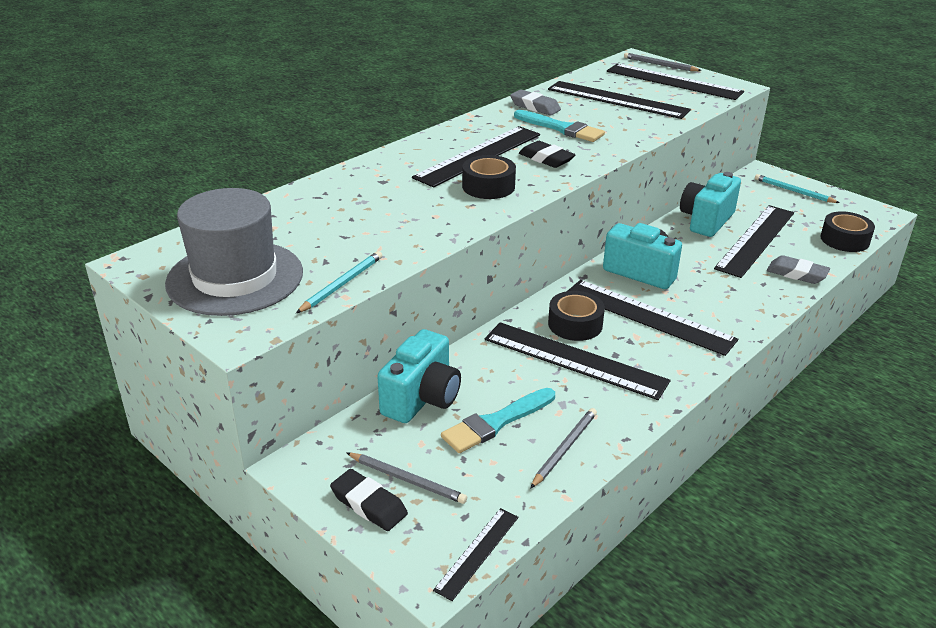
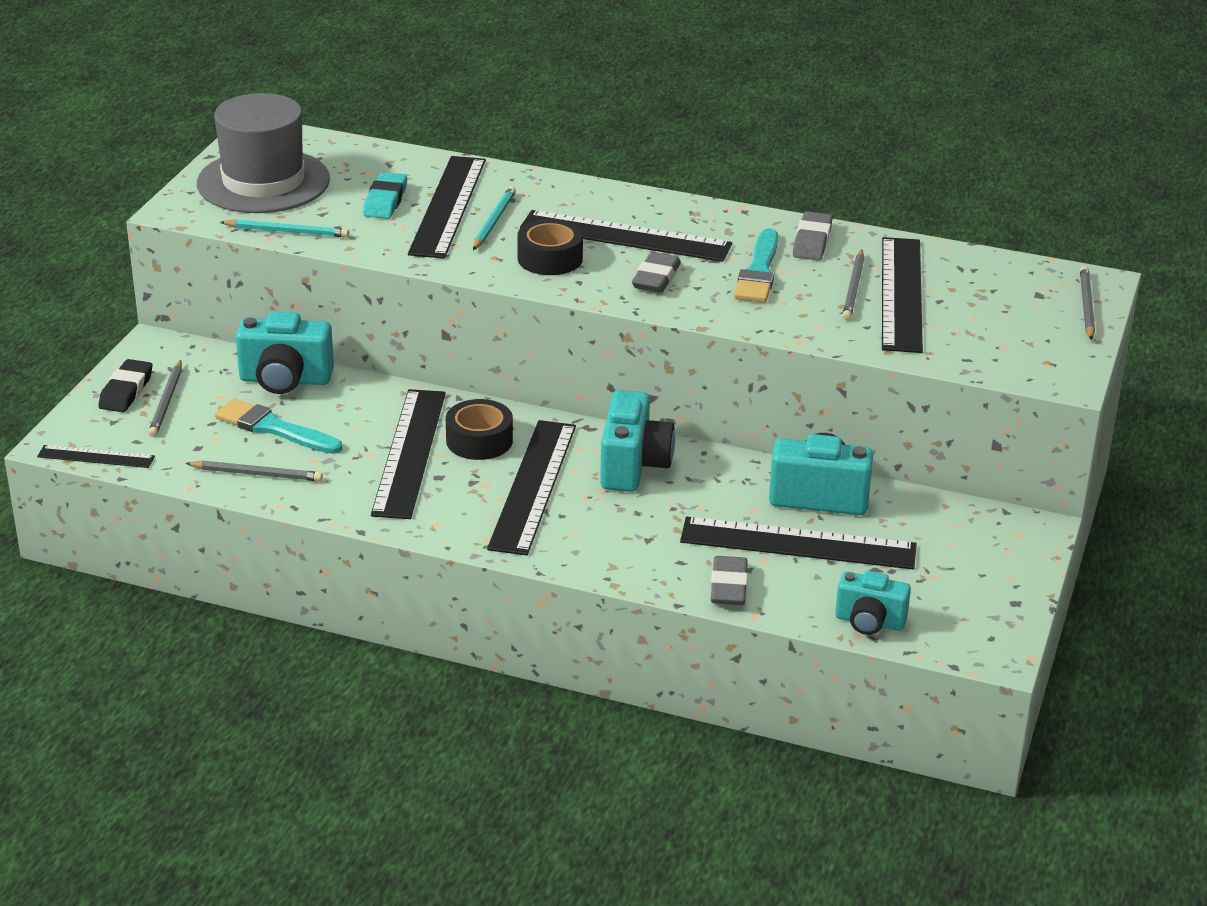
camera: 65 degrees right, 0 degrees up
(334, 229) = (385, 201): none -> turquoise eraser
(546, 159) = (656, 278): black eraser -> grey eraser
(601, 109) = (854, 288): none -> grey pencil
(673, 82) = (1024, 326): black ruler -> black ruler (448, 206)
(793, 191) = (993, 563): turquoise pencil -> turquoise pencil (493, 221)
(844, 240) = (869, 622): black tape -> turquoise camera

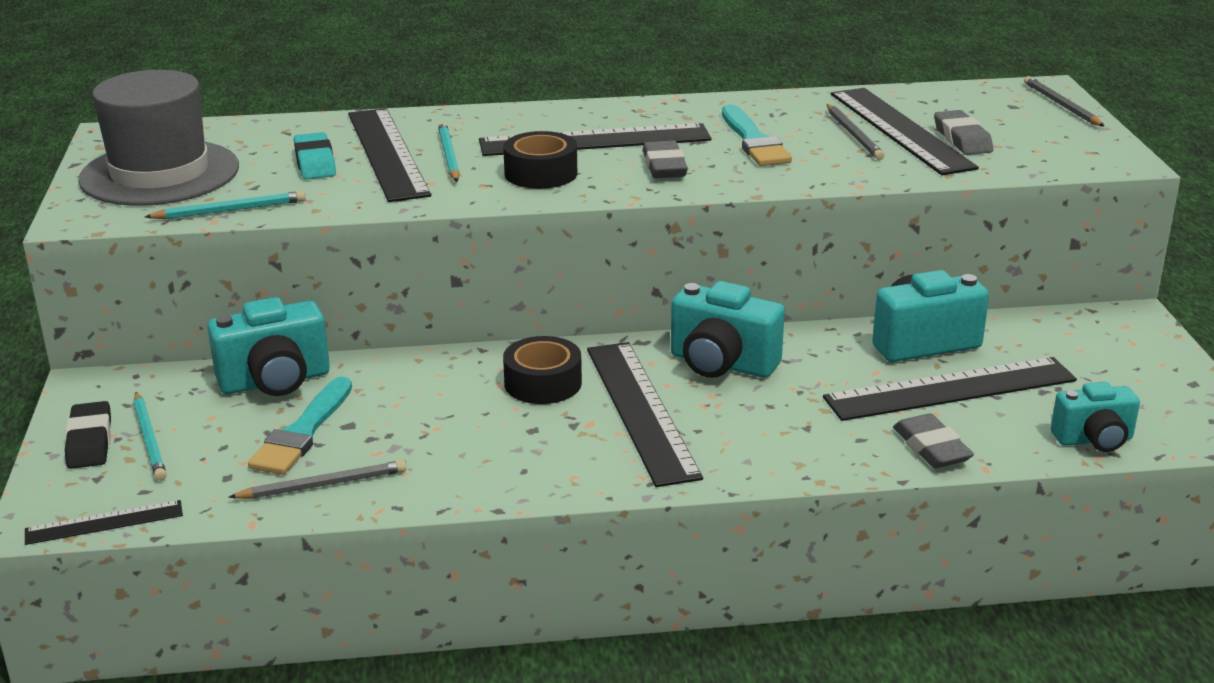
camera: 25 degrees left, 5 degrees down
(167, 401) = (150, 439): grey pencil -> turquoise pencil
(273, 428) = (302, 432): turquoise brush -> turquoise brush turned 75 degrees counterclockwise
(409, 452) = (479, 415): black ruler -> none
(633, 466) = (721, 364): turquoise camera -> turquoise camera turned 135 degrees clockwise
(812, 242) = (772, 109): grey eraser -> grey eraser (962, 139)

